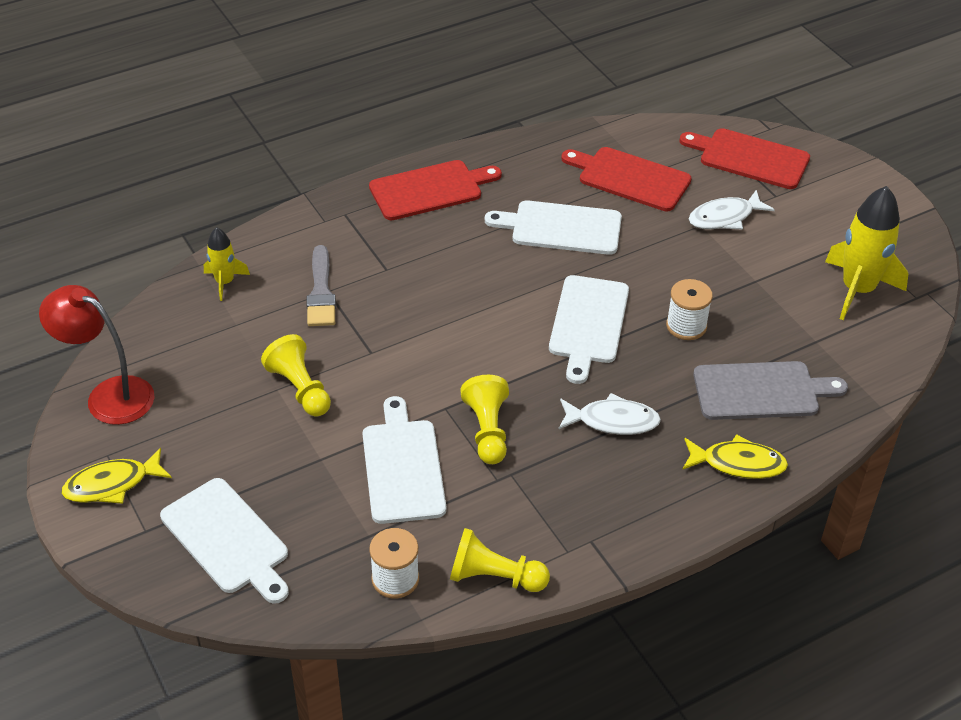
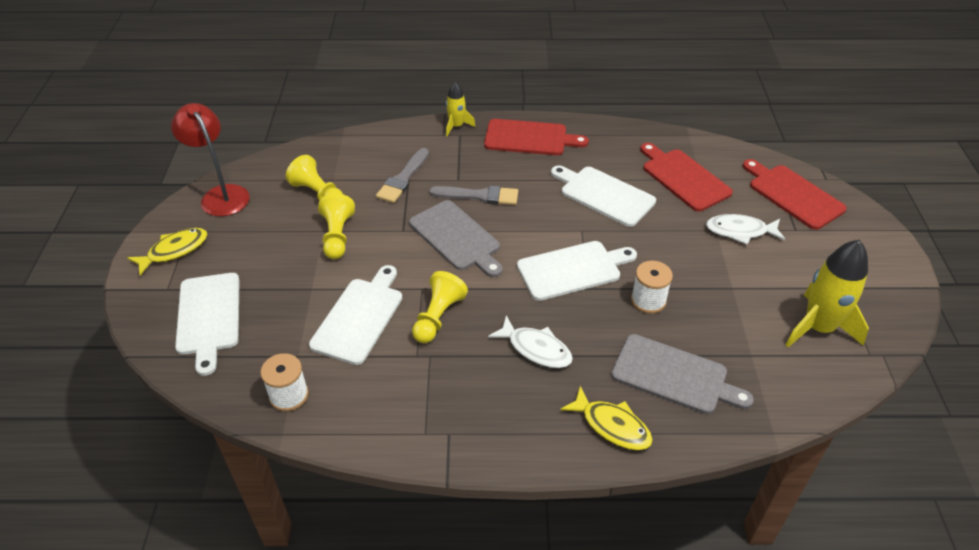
camera: 30 degrees right, 0 degrees up
(112, 484) = (174, 251): yellow fish -> yellow fish turned 135 degrees clockwise
(225, 282) = (348, 151): yellow rocket -> yellow rocket (456, 126)
(426, 279) = (479, 196): none -> grey brush
(439, 337) = (457, 237): none -> grey cutting board
(494, 577) = (357, 427): yellow pawn -> yellow pawn (318, 193)
(588, 323) = (572, 269): white cutting board -> white cutting board turned 150 degrees counterclockwise

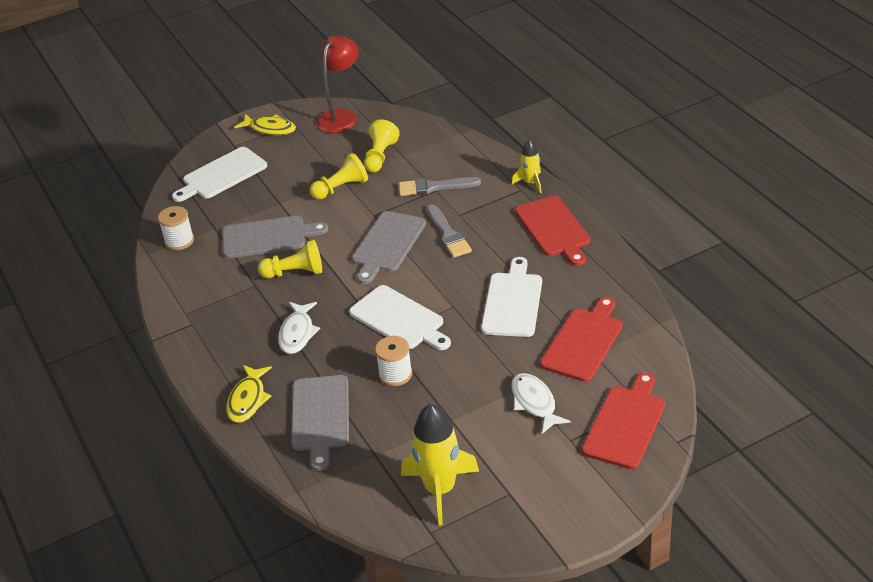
camera: 65 degrees right, 5 degrees down
(359, 317) = (268, 237): white cutting board -> grey cutting board

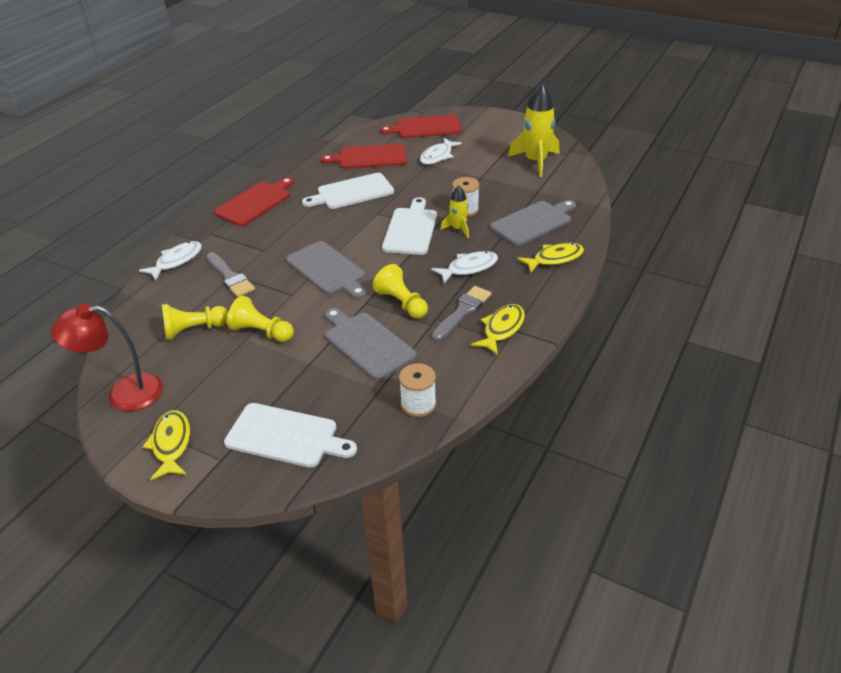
camera: 125 degrees left, 0 degrees up
(200, 317) = (502, 329): none -> yellow fish
(387, 244) = (328, 270): grey cutting board -> grey cutting board turned 60 degrees clockwise
(448, 234) = (293, 245): grey brush -> grey brush (462, 312)
(490, 163) = (176, 261): none -> white fish
(530, 183) = (198, 231): yellow rocket -> yellow rocket (458, 229)

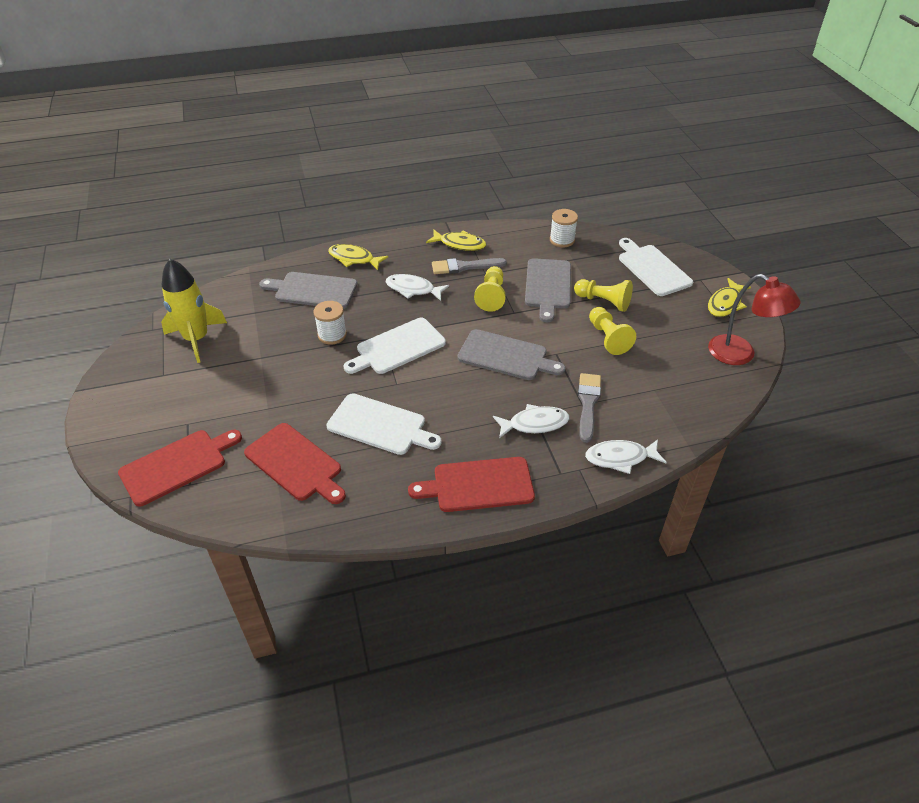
camera: 135 degrees left, 5 degrees up
(194, 330) = (656, 372): yellow pawn -> yellow pawn (603, 302)
(328, 270) = (506, 356): grey cutting board -> grey cutting board turned 105 degrees clockwise
(425, 127) = (177, 465): red cutting board -> red cutting board turned 75 degrees counterclockwise
(438, 156) = (244, 411): white fish -> white fish (534, 424)
(458, 229) = (367, 322): yellow rocket -> none
(502, 329) = (459, 244): yellow fish -> yellow fish turned 150 degrees counterclockwise

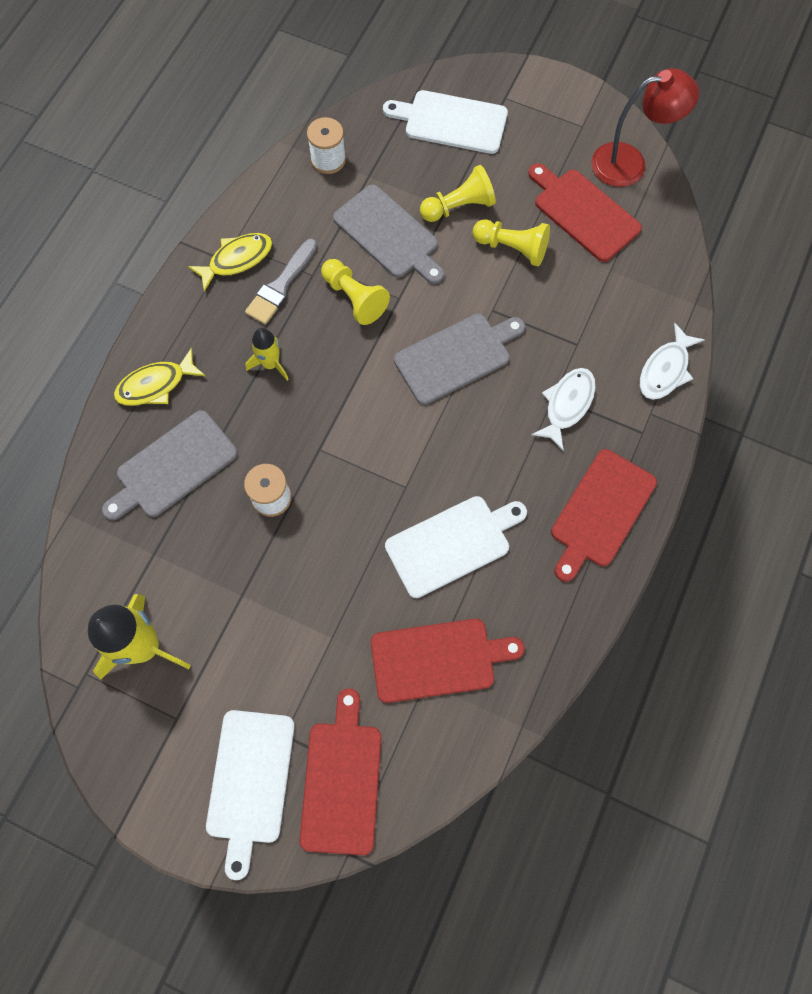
camera: 50 degrees left, 25 degrees up
(398, 347) = (352, 447): white cutting board -> white cutting board (250, 782)
(413, 289) = (270, 364): white fish -> yellow rocket
(588, 404) = (581, 339): grey brush -> none
(675, 354) = (583, 213): none -> red cutting board
(725, 304) = (557, 110): yellow fish -> none

